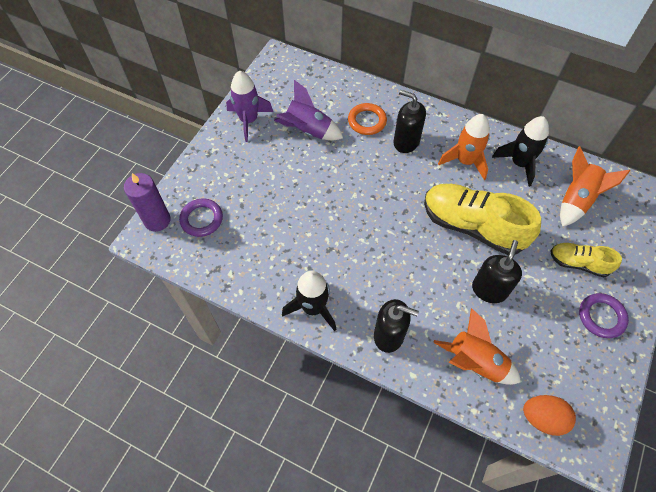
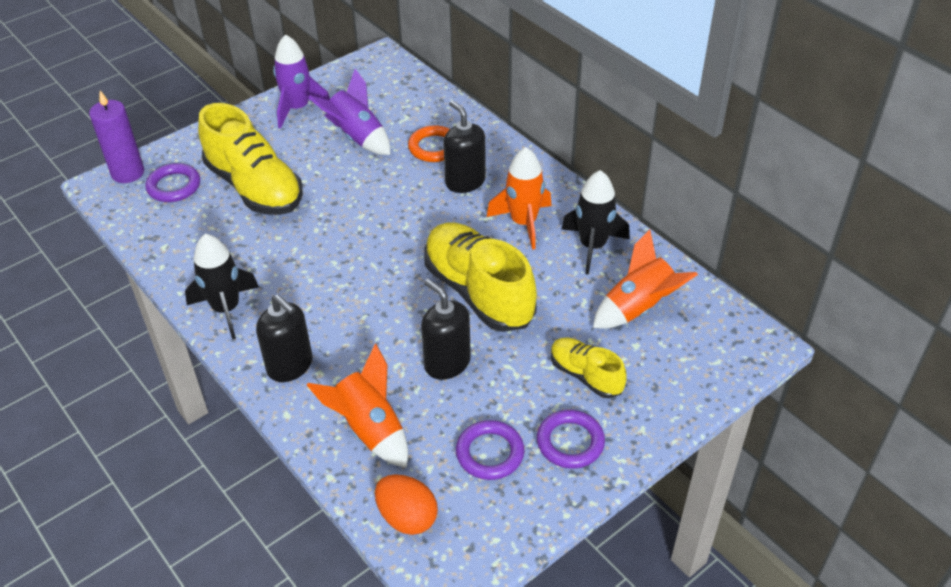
camera: 25 degrees right, 15 degrees down
(263, 198) = (254, 187): none -> yellow shoe
(489, 289) = (447, 363): black soap dispenser -> black soap dispenser turned 90 degrees counterclockwise
(560, 346) = (490, 453): none -> purple ring

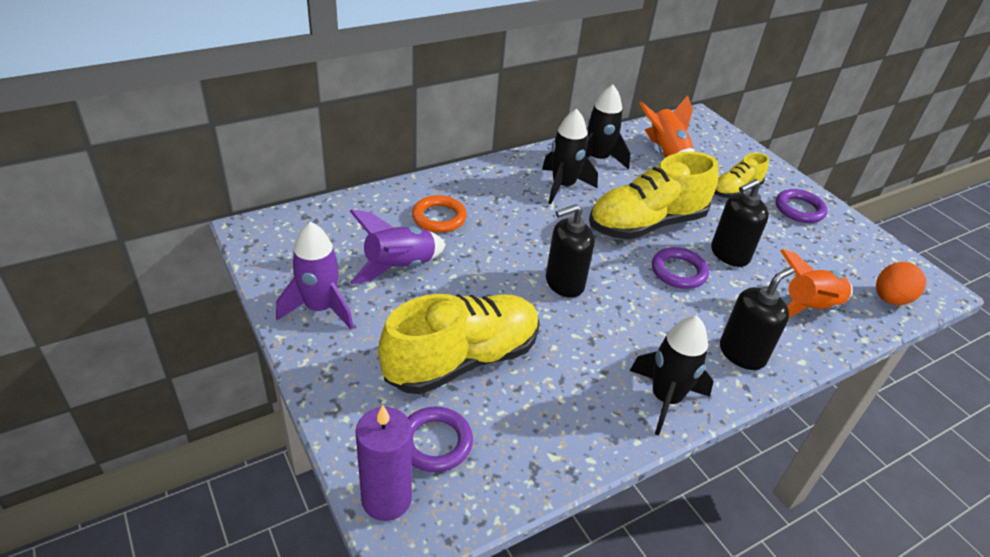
camera: 85 degrees left, 5 degrees down
(465, 181) = (498, 207): black soap dispenser -> black soap dispenser (564, 283)
(490, 453) = (818, 248): purple ring -> purple ring (678, 271)
(523, 223) = (563, 186): orange rocket -> black rocket

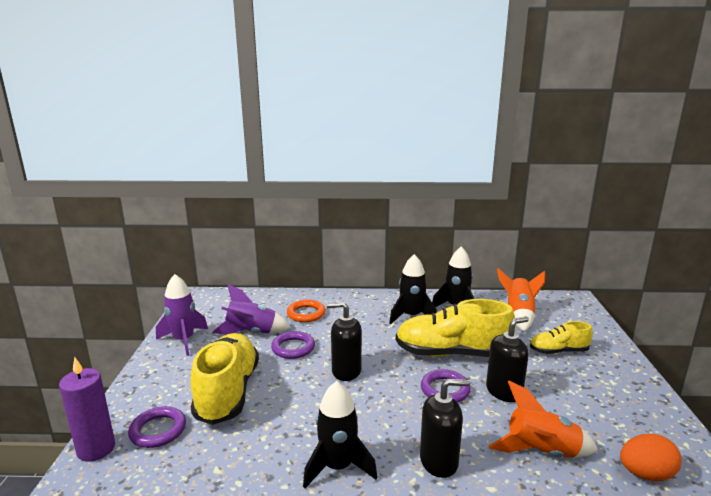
camera: 35 degrees right, 20 degrees down
(462, 360) = (228, 392): yellow shoe -> yellow shoe turned 90 degrees counterclockwise
(729, 254) = (504, 391): black soap dispenser -> black soap dispenser turned 150 degrees clockwise
(799, 209) = (611, 379): purple ring -> purple ring (293, 348)

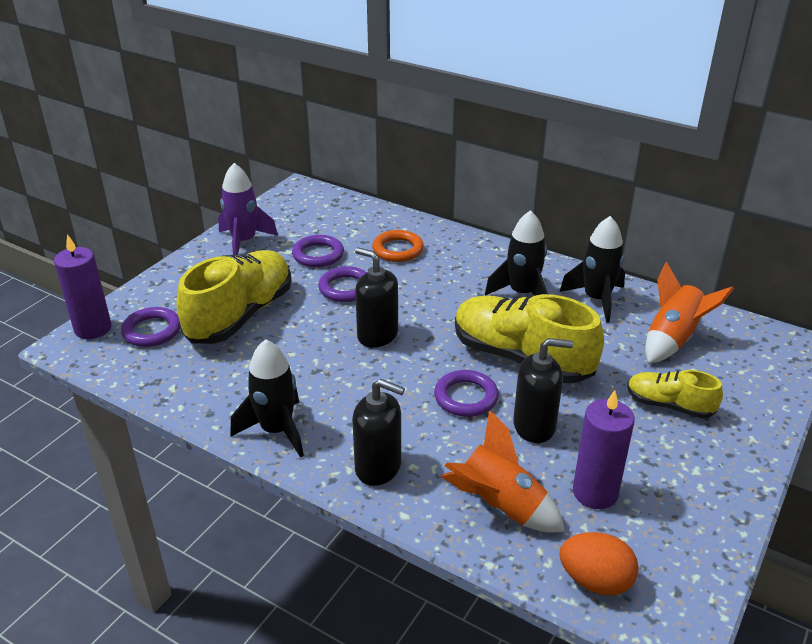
camera: 30 degrees right, 15 degrees up
(251, 332) = (318, 255): purple rocket -> purple ring
(581, 418) = (595, 492): none -> purple candle

